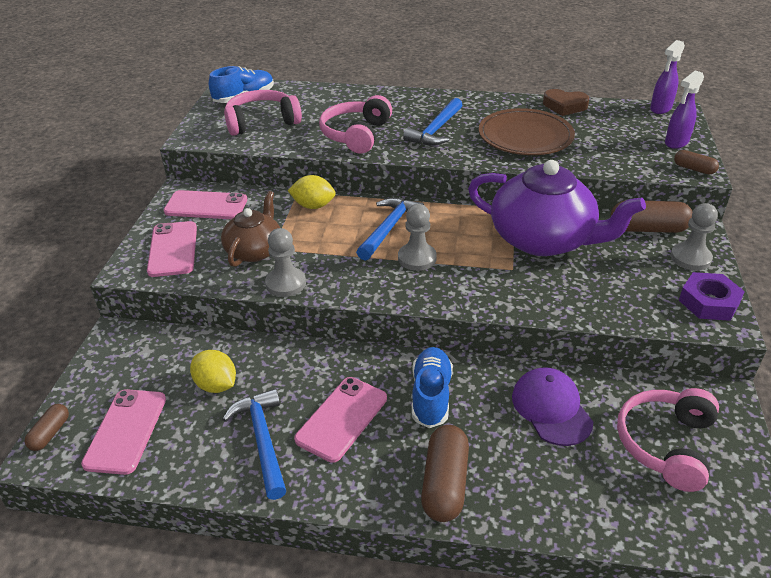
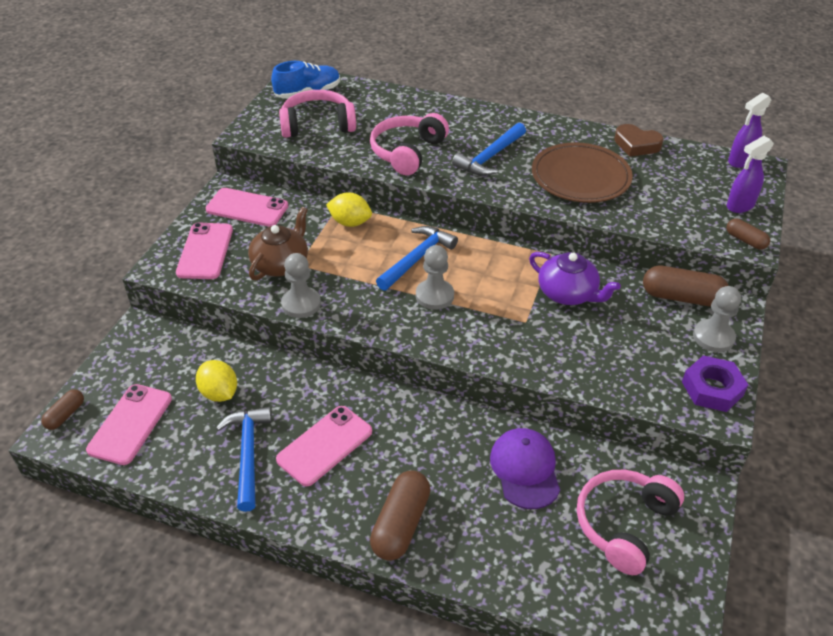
camera: 10 degrees right, 5 degrees up
(431, 396) = (414, 437): blue shoe -> none
(543, 239) = (568, 293): purple teapot -> purple teapot, size x0.57

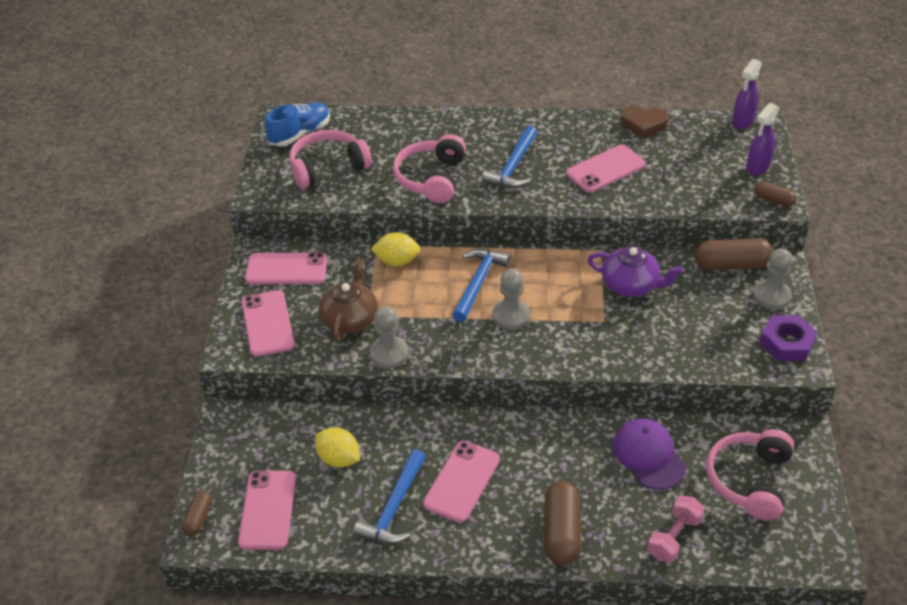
camera: 15 degrees left, 0 degrees up
(247, 454) = (394, 508): blue hammer -> blue hammer turned 135 degrees counterclockwise
(517, 564) = (674, 537): none -> pink dumbbell
(580, 177) = (605, 169): brown plate -> pink phone

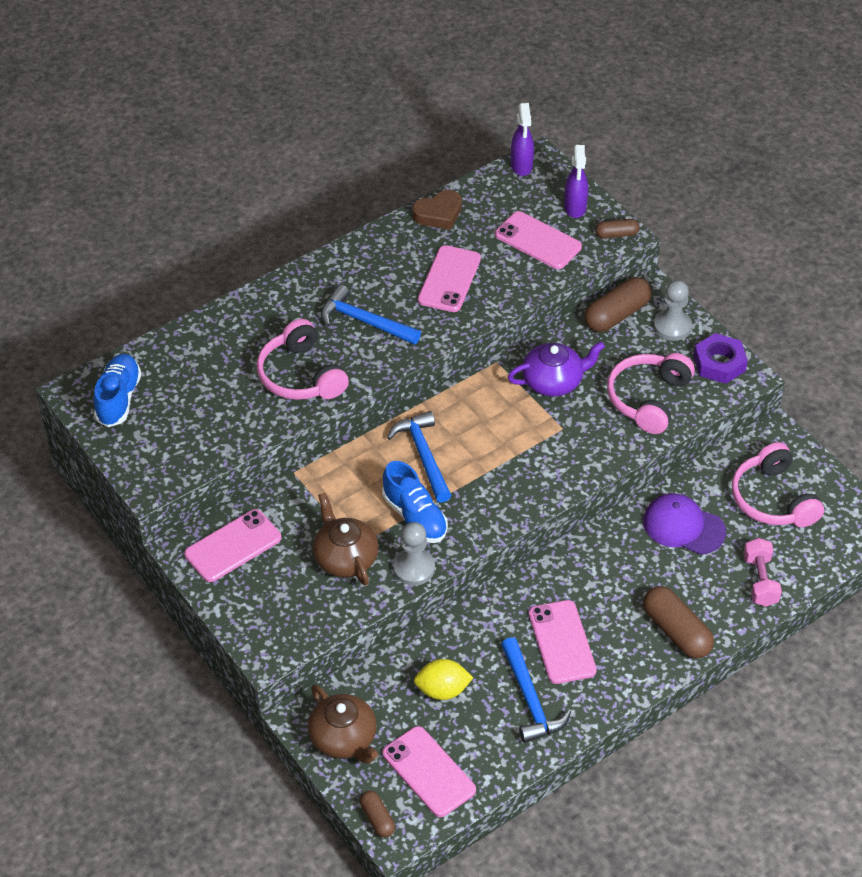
camera: 40 degrees left, 5 degrees up
(238, 447) = (344, 738): none -> brown teapot
(268, 323) = (274, 608): pink phone -> pink phone (538, 241)
(327, 167) = (187, 419): pink headphones -> pink headphones (648, 399)
(397, 261) = (329, 477): yellow lemon -> none
(428, 320) = (415, 516): none -> blue shoe
(511, 316) = (482, 470): grey pawn -> none
(513, 167) = (364, 322): blue hammer -> blue hammer turned 135 degrees clockwise

